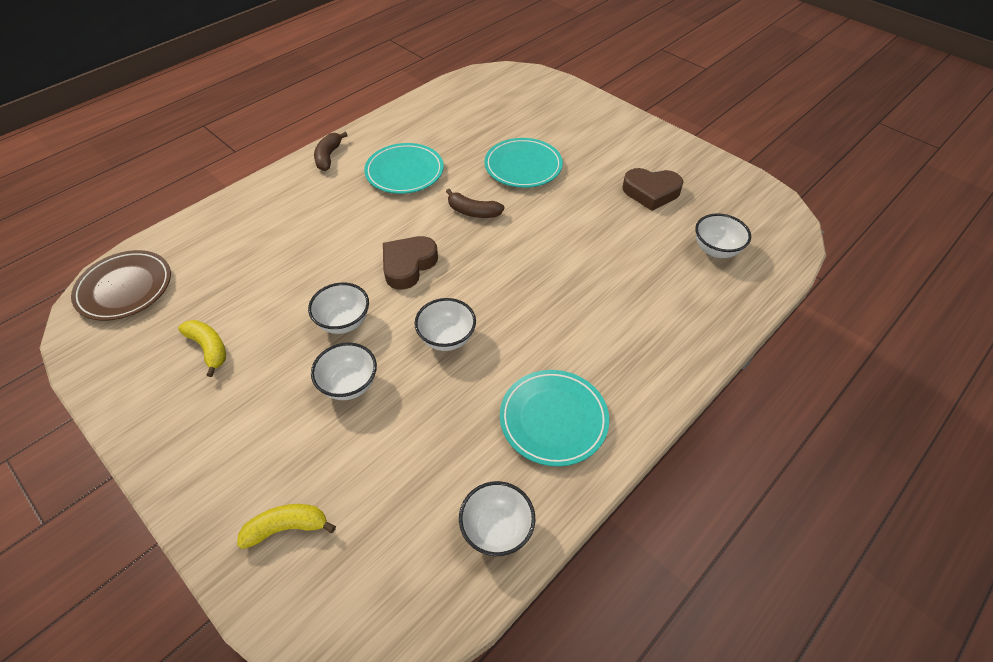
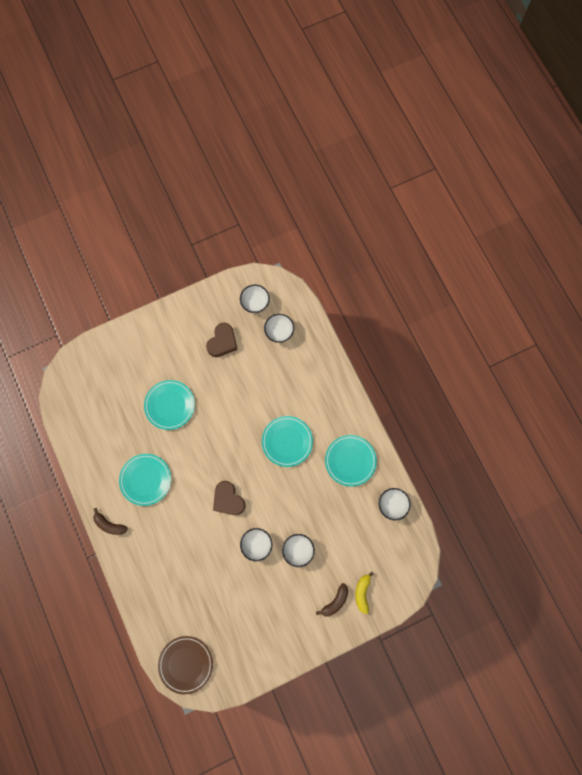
camera: 70 degrees left, 25 degrees up
(209, 348) = (249, 618): yellow banana -> none
(447, 338) = (286, 494): white bowl -> white bowl (255, 303)
(473, 212) = (199, 450): brown banana -> brown banana (335, 601)
(540, 312) = (287, 441): none -> turquoise plate

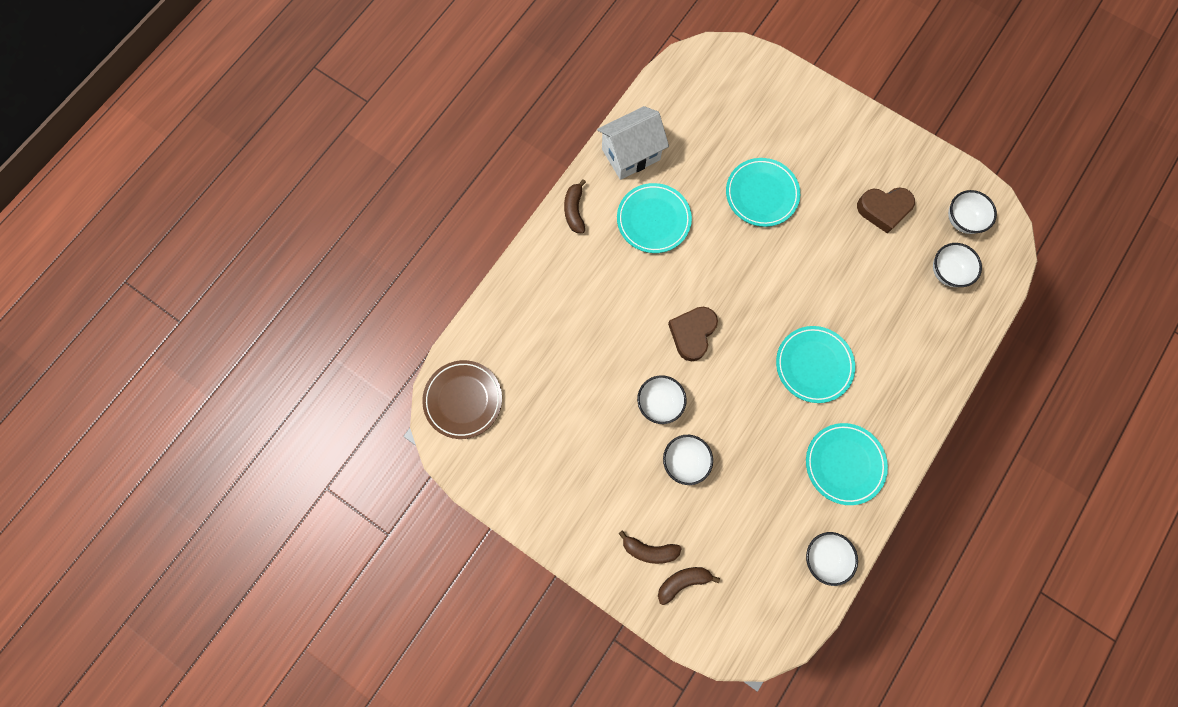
camera: 60 degrees right, 0 degrees up
(95, 468) = (630, 154): none -> white house
(362, 592) = (683, 581): yellow banana -> brown banana

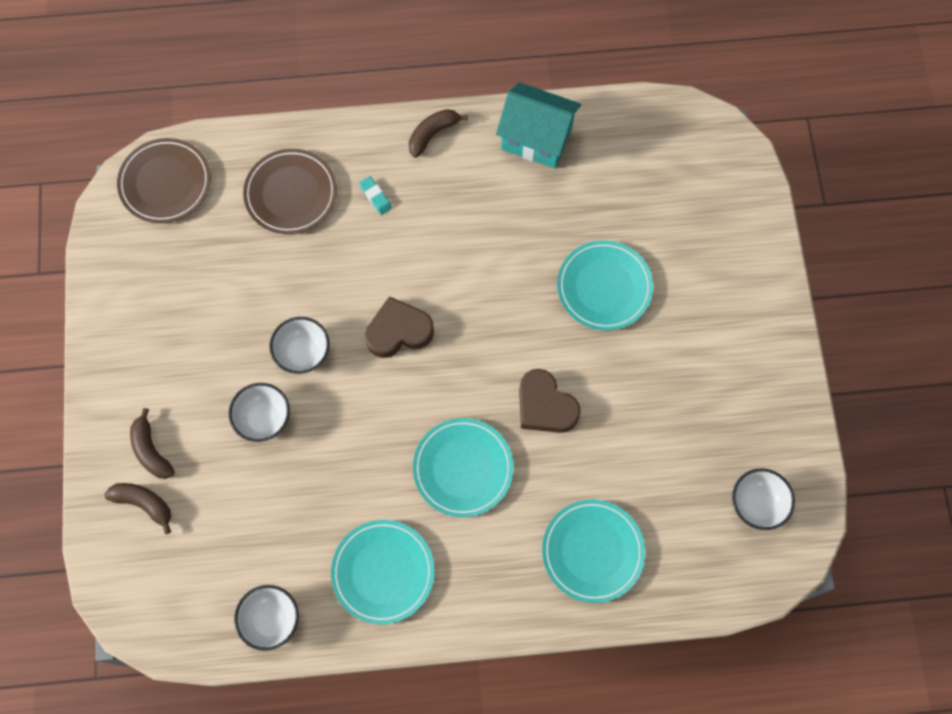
camera: 50 degrees right, 5 degrees down
(541, 326) = (291, 194): none -> brown plate
(588, 277) = (375, 196): none -> turquoise eraser
(630, 154) = (536, 139): white house -> turquoise house
(653, 220) = (486, 210): turquoise plate -> turquoise plate (592, 551)
(883, 210) = (695, 417): brown heart -> brown heart (545, 406)
(946, 272) = (682, 529): white bowl -> none

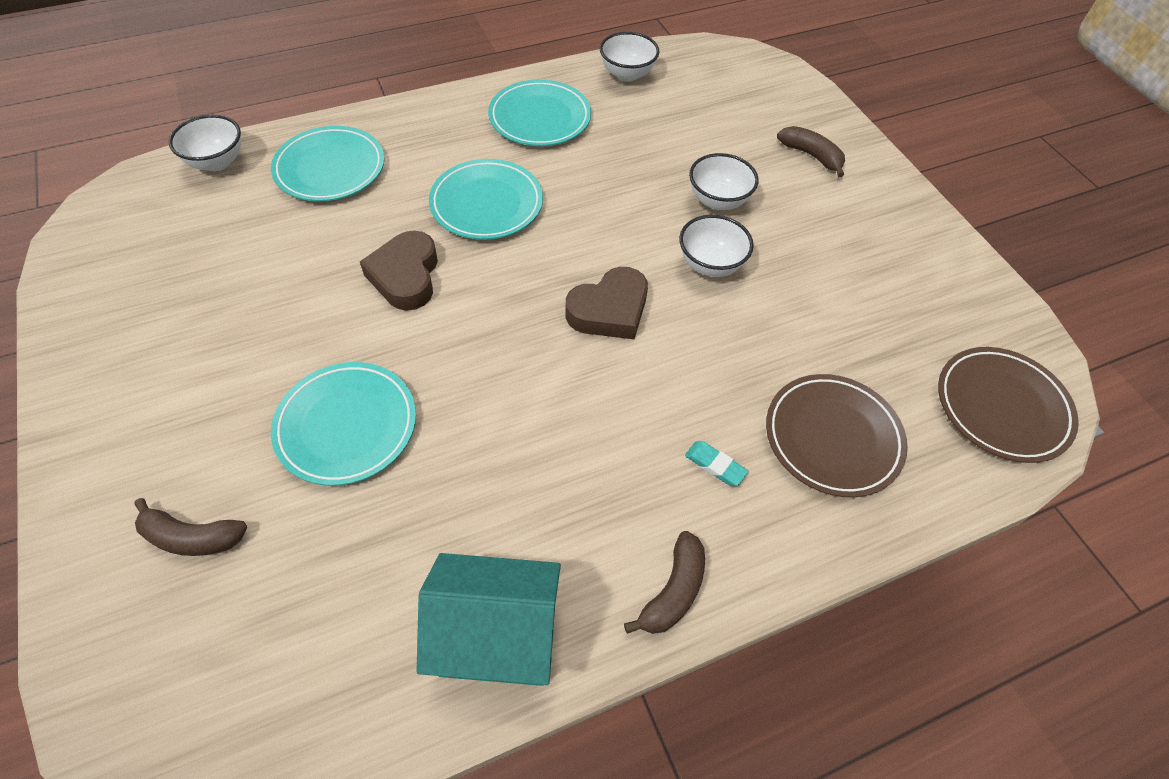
camera: 160 degrees right, 15 degrees down
(144, 504) = (789, 120): brown banana -> brown banana (192, 537)
(545, 406) = (406, 276): brown heart -> brown heart turned 120 degrees counterclockwise
(757, 504) = (138, 240): white bowl -> white bowl (217, 162)

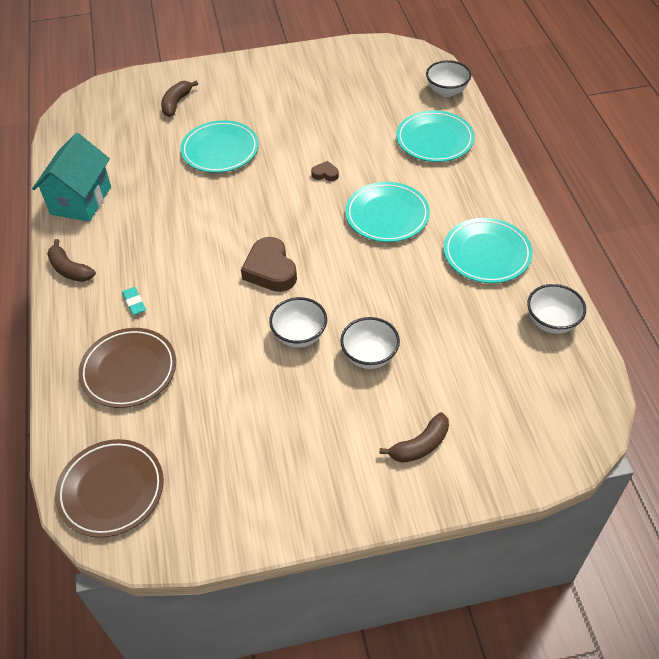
camera: 105 degrees right, 5 degrees down
(406, 276) = (325, 174): brown heart -> brown heart, size x0.48
(715, 465) = (134, 303): turquoise eraser -> turquoise eraser turned 75 degrees counterclockwise

